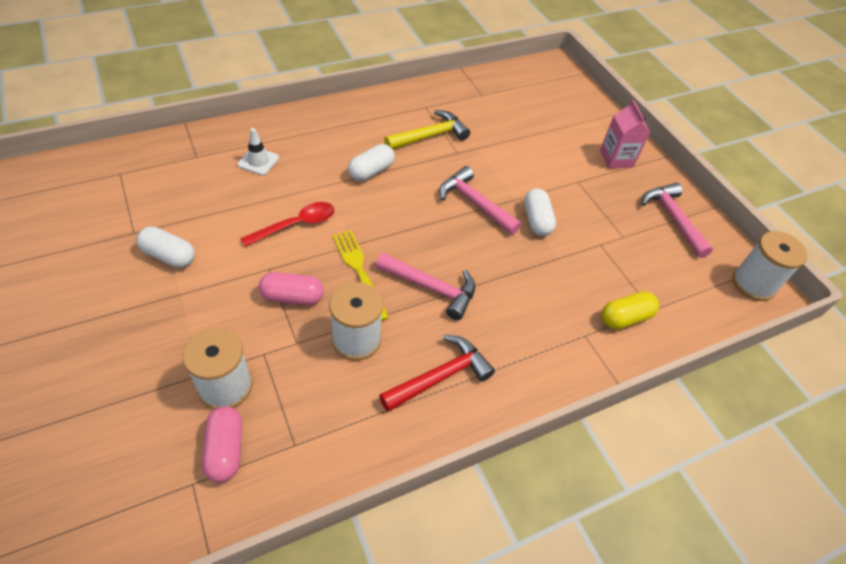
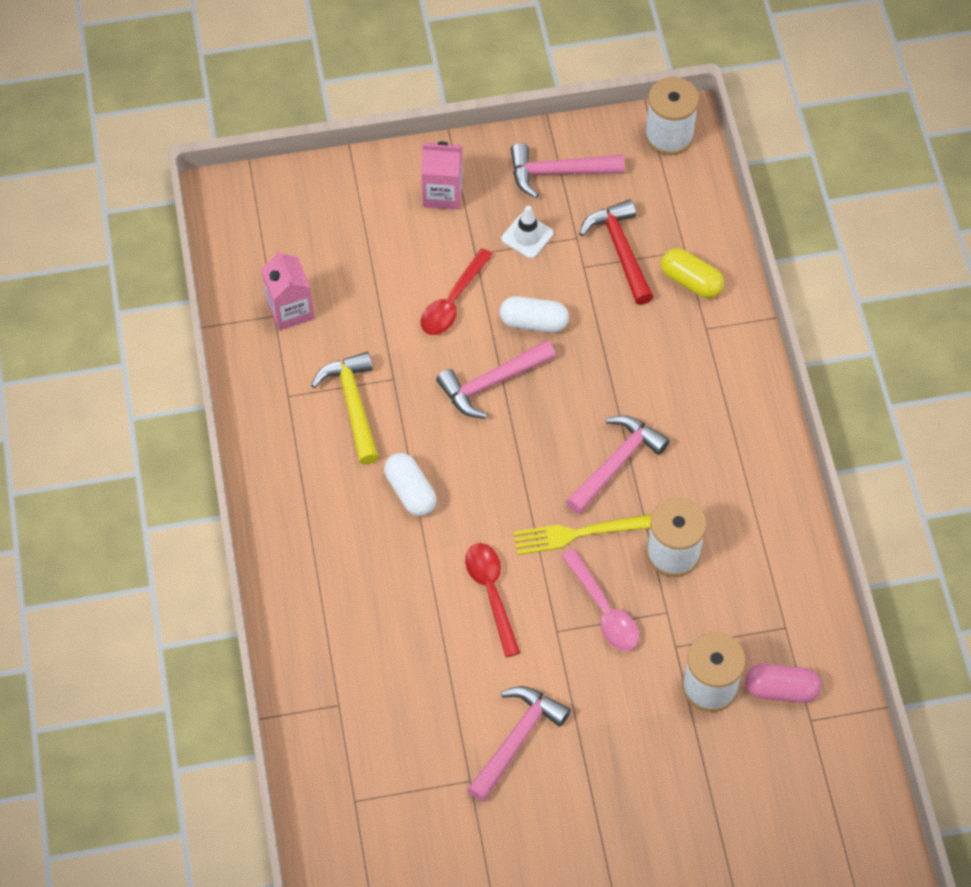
camera: 70 degrees left, 10 degrees up
(169, 256) = (517, 739): white capsule -> pink hammer
(258, 161) = (363, 627): white traffic cone -> white traffic cone (527, 236)
(292, 297) = (604, 609): pink capsule -> pink spoon
(440, 376) = (732, 481): red hammer -> red hammer (620, 250)
(489, 100) = (290, 310): none -> pink carton
(533, 174) = (453, 301): none -> red spoon
(625, 318) = (691, 281): yellow capsule -> yellow capsule turned 45 degrees counterclockwise

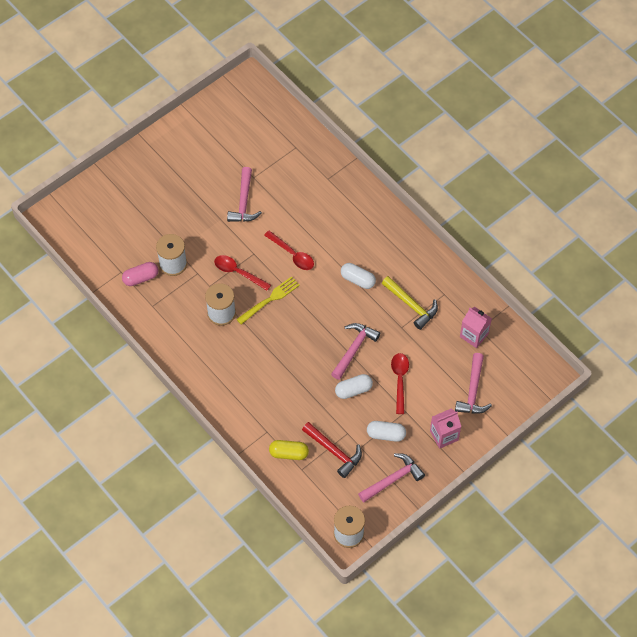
camera: 150 degrees right, 0 degrees up
(527, 236) = (386, 434): white traffic cone -> white capsule
(604, 609) = (238, 272): pink spoon -> red spoon
(616, 463) = (271, 341): pink hammer -> pink hammer (473, 391)

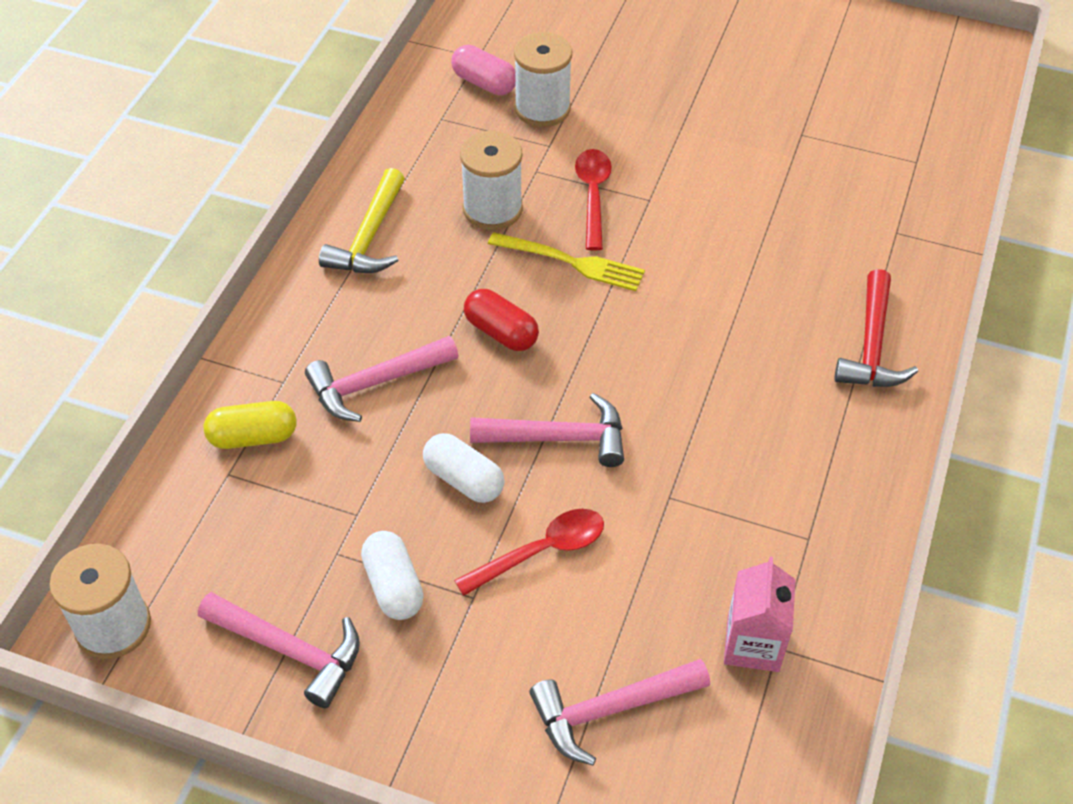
camera: 60 degrees right, 10 degrees down
(244, 202) = (741, 143): pink hammer -> pink hammer (375, 383)
(289, 453) = (253, 437): yellow capsule -> yellow capsule turned 75 degrees counterclockwise
(290, 343) = (501, 332): none -> red capsule
(292, 254) = (692, 252): red spoon -> none
(334, 451) = (299, 511): red hammer -> red hammer (872, 345)
(358, 280) = (720, 374): white capsule -> none
(411, 305) = (734, 490): yellow hammer -> yellow hammer (369, 237)
(444, 435) = (458, 702): pink carton -> none

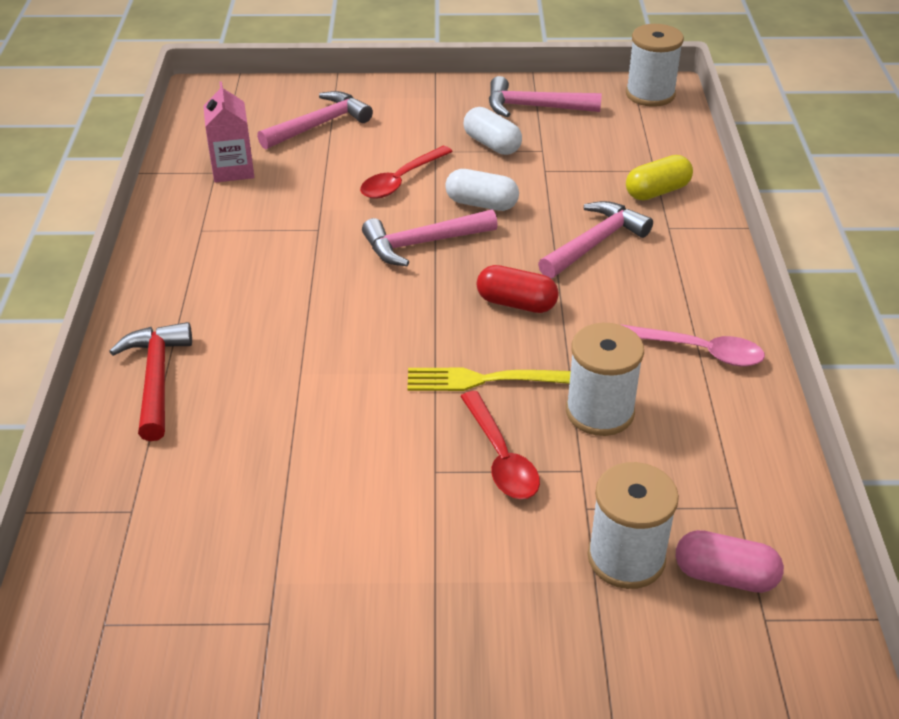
camera: 160 degrees right, 10 degrees down
(369, 237) = (699, 351): yellow hammer -> pink spoon

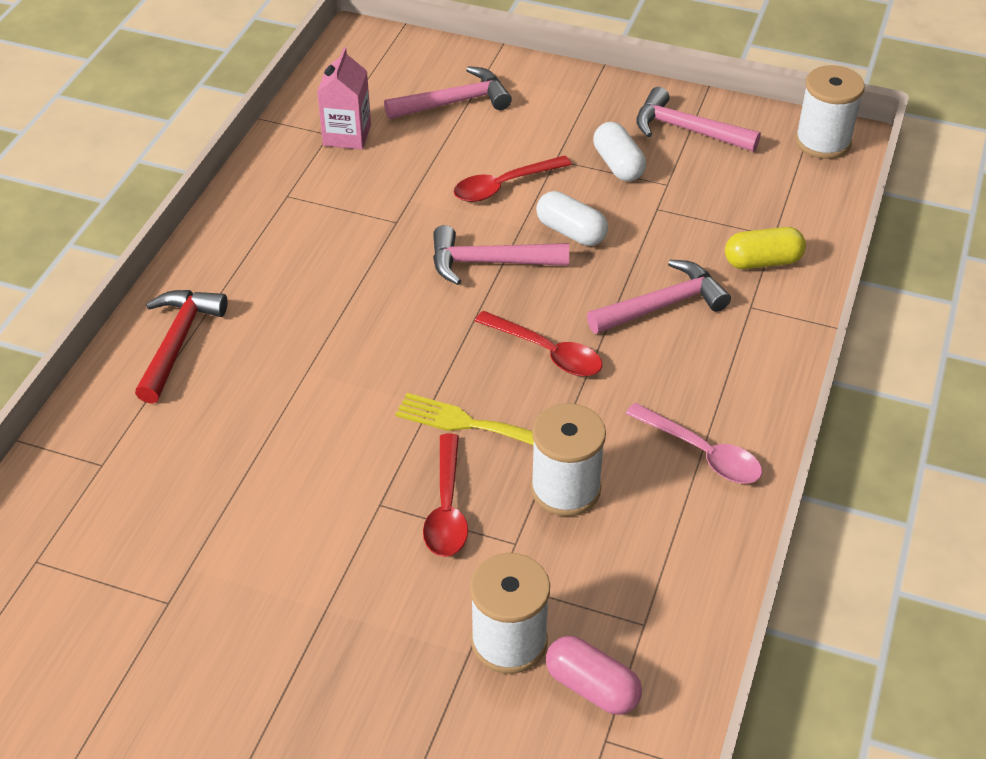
camera: 20 degrees right, 5 degrees up
(516, 303) = (546, 352): red capsule -> red spoon

